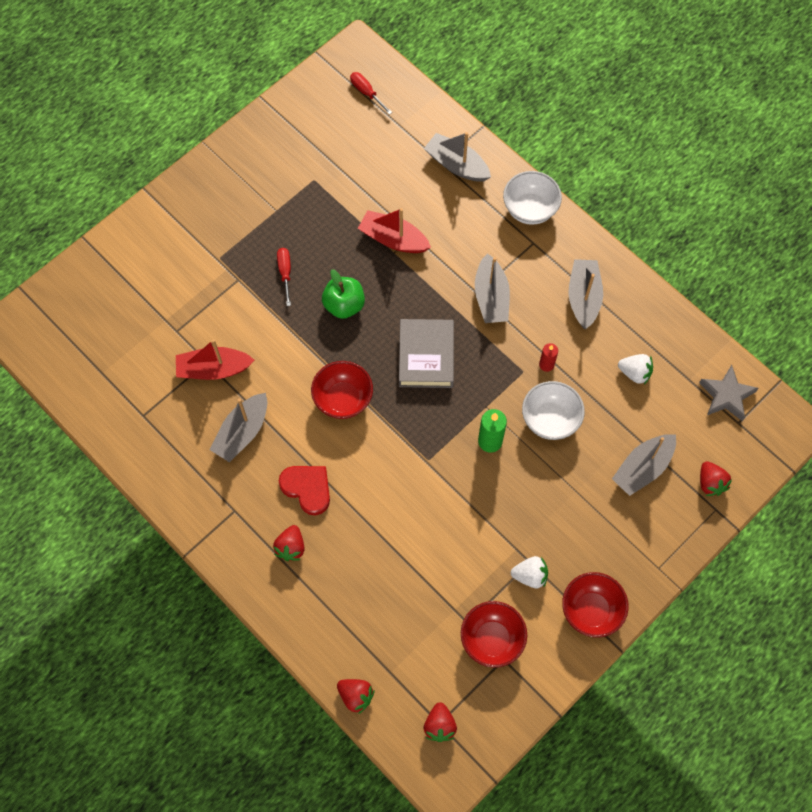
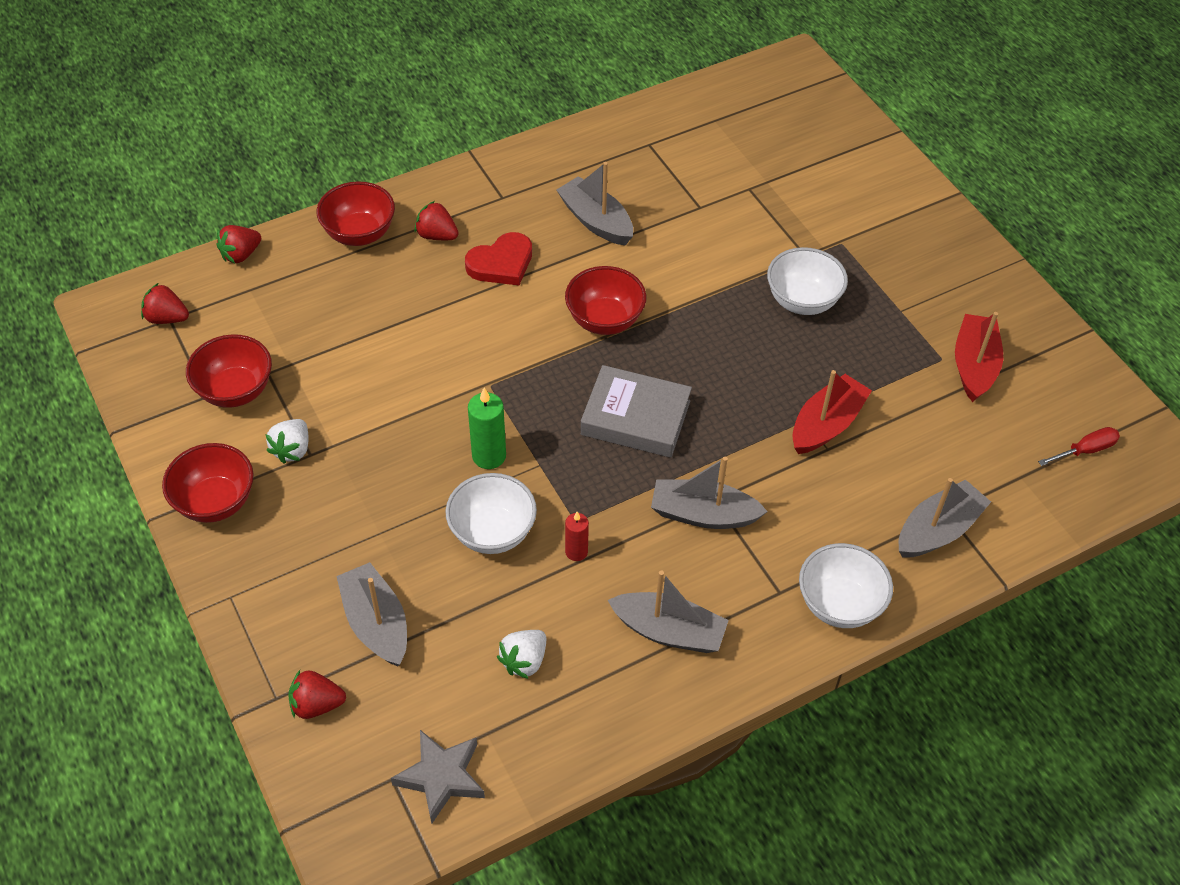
camera: 105 degrees right, 15 degrees down
(213, 369) = (687, 211): red boat -> red boat (974, 365)
(285, 273) = (802, 301): red screwdriver -> white bowl
(306, 609) = (359, 234): none -> red bowl
(344, 305) = (738, 349): green apple -> none

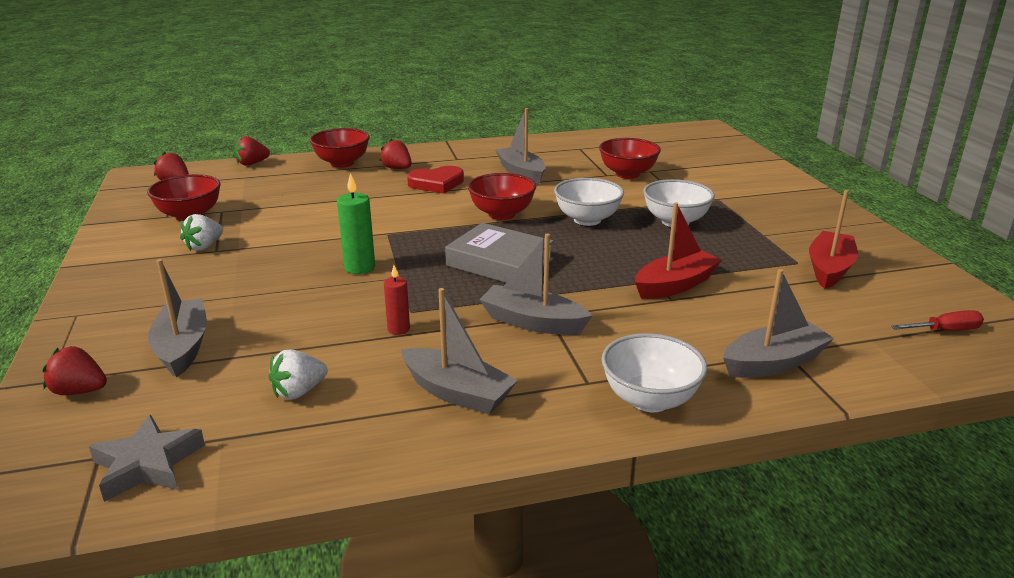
camera: 15 degrees right, 25 degrees down
(215, 502) = (119, 264): red bowl -> red bowl (627, 174)
(492, 532) = (331, 308): white bowl -> white bowl (587, 220)

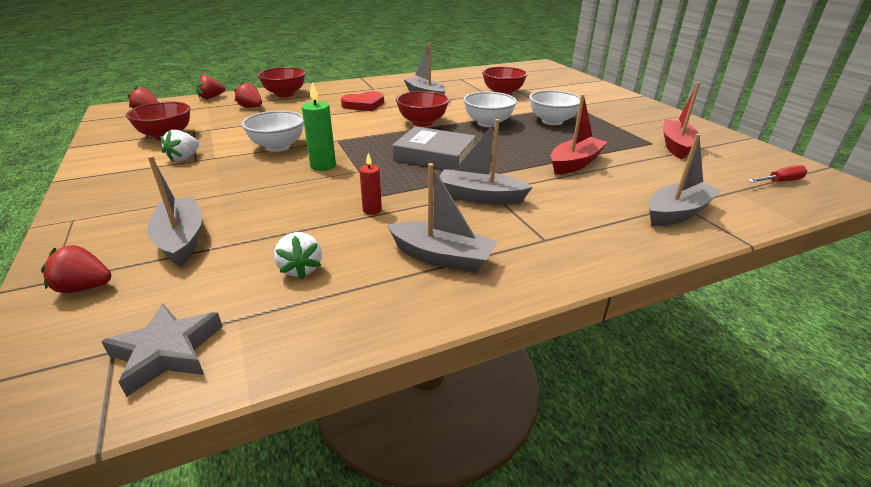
camera: 10 degrees left, 5 degrees up
(299, 392) = (300, 269): white strawberry -> white strawberry turned 60 degrees counterclockwise
(397, 168) = (330, 96): red strawberry -> red strawberry (251, 107)
(649, 400) = (600, 249): white bowl -> white bowl (278, 147)

